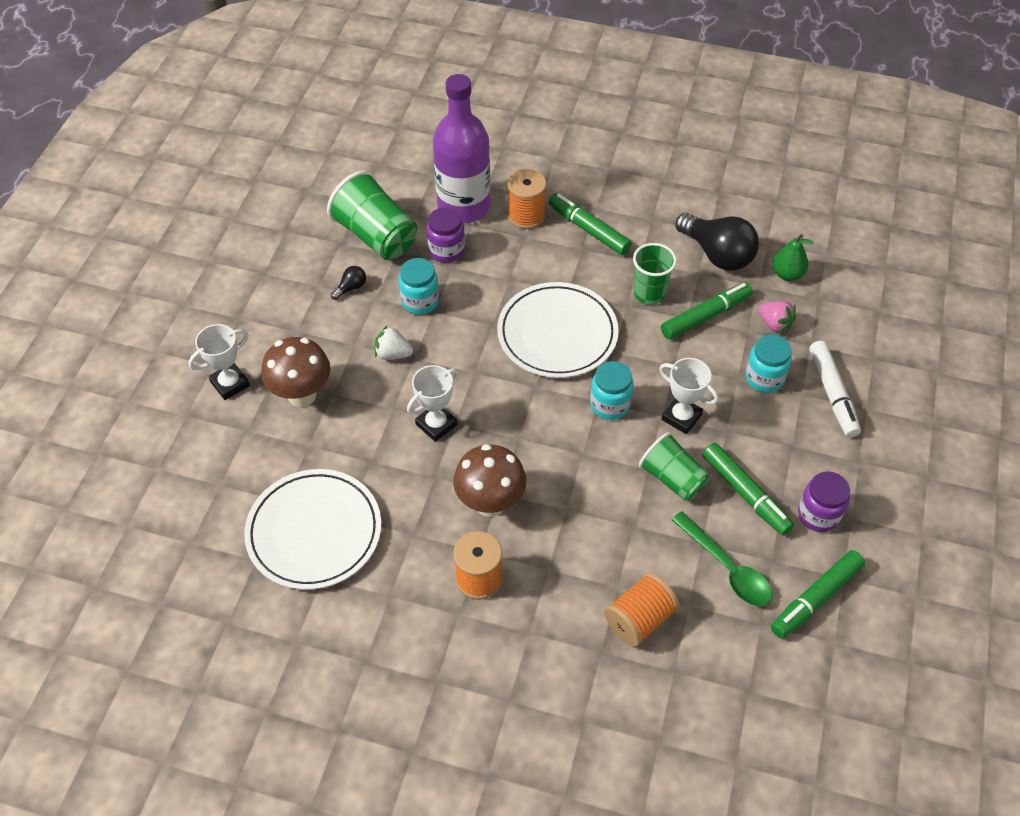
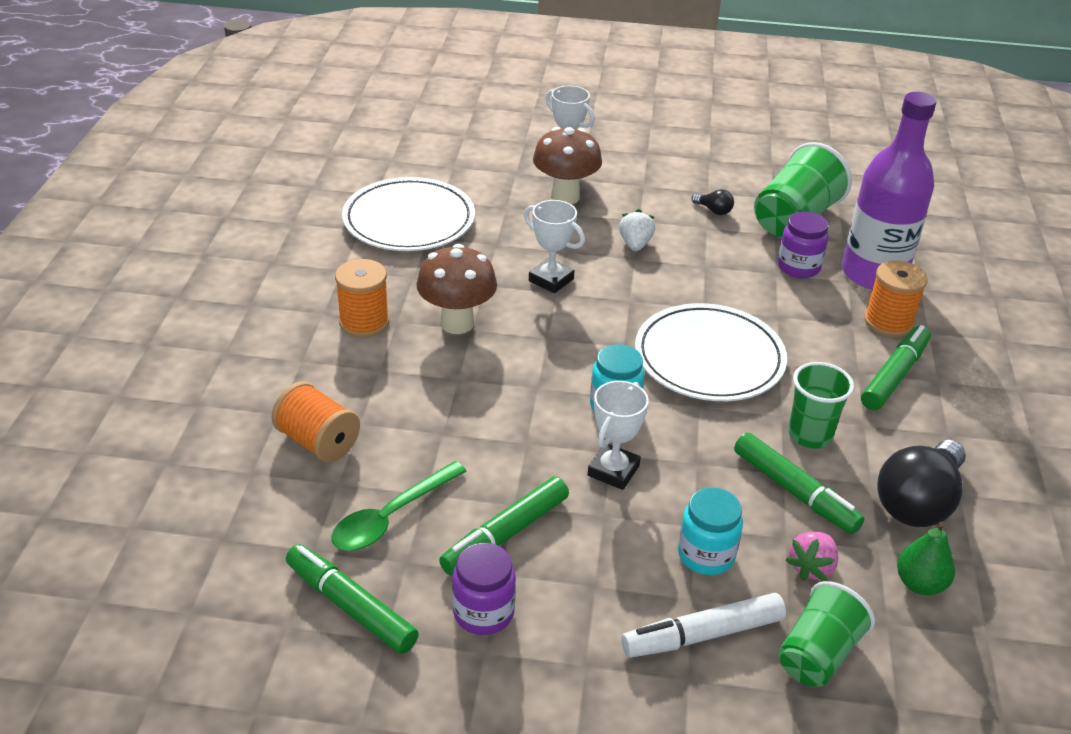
camera: 80 degrees right, 15 degrees down
(420, 301) = (715, 255): turquoise jar -> none
(672, 478) = (516, 464): green cup -> green cup (817, 654)

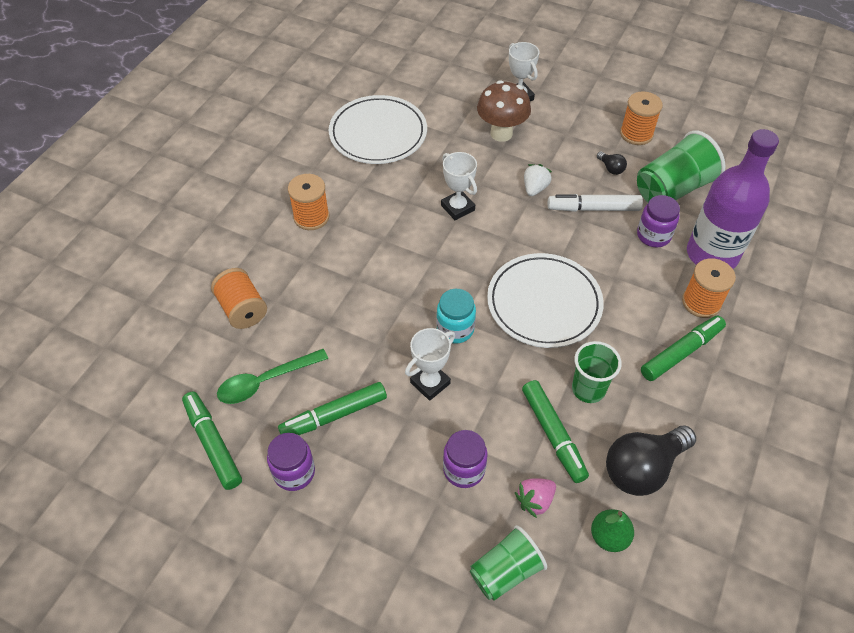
camera: 20 degrees right, 15 degrees up
(457, 323) = (374, 232): brown mushroom -> none
(702, 635) = (432, 532): white marker -> white marker (593, 208)
(706, 555) = (464, 469): turquoise jar -> purple jar
(724, 173) = (636, 134): none -> orange spool

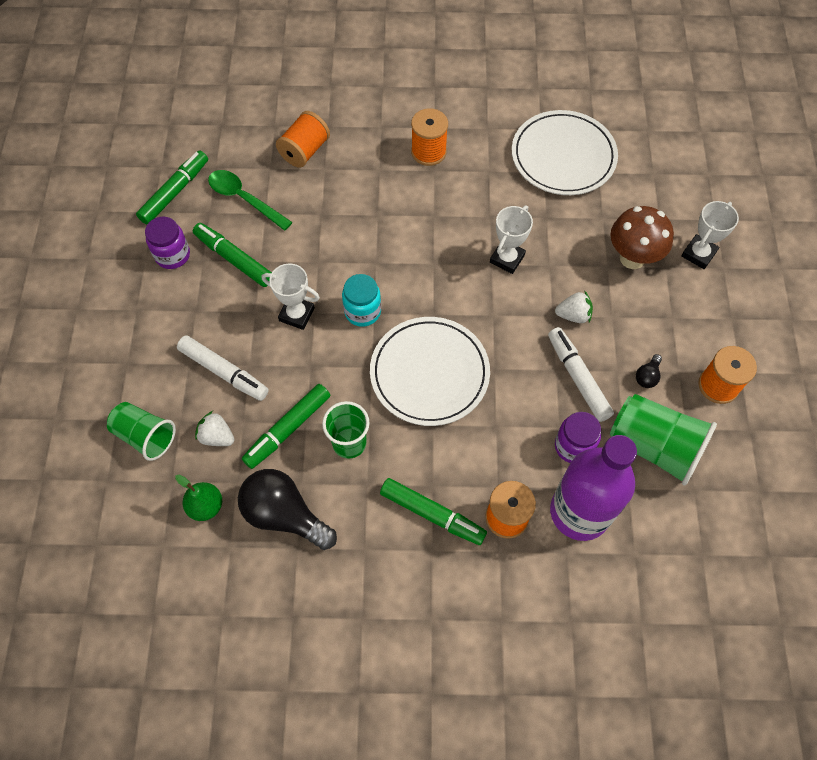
camera: 65 degrees right, 10 degrees up
(464, 469) = (224, 372): purple jar -> white marker
(535, 501) = (217, 436): pink strawberry -> white strawberry

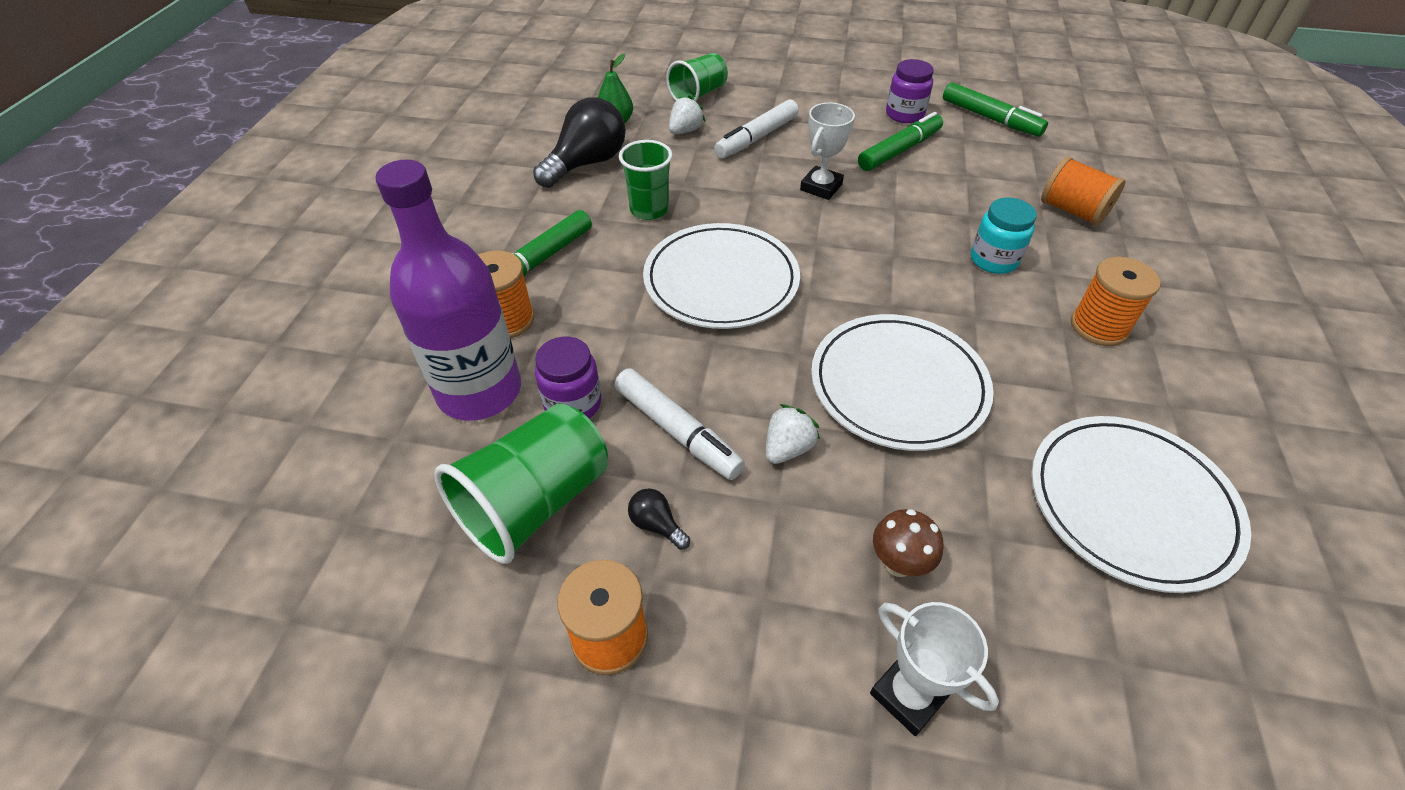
camera: 100 degrees right, 15 degrees down
(244, 199) = (986, 162): green spoon -> none
(288, 429) = (679, 171): green marker -> none
(362, 311) = (819, 235): turquoise jar -> turquoise jar (993, 260)
(507, 259) = (898, 385): white trophy -> white plate
(573, 315) = (787, 448): white strawberry -> white strawberry turned 150 degrees counterclockwise
(578, 377) = (677, 431): white marker -> white marker turned 60 degrees clockwise
(632, 258) = (898, 564): brown mushroom -> brown mushroom, size x0.59

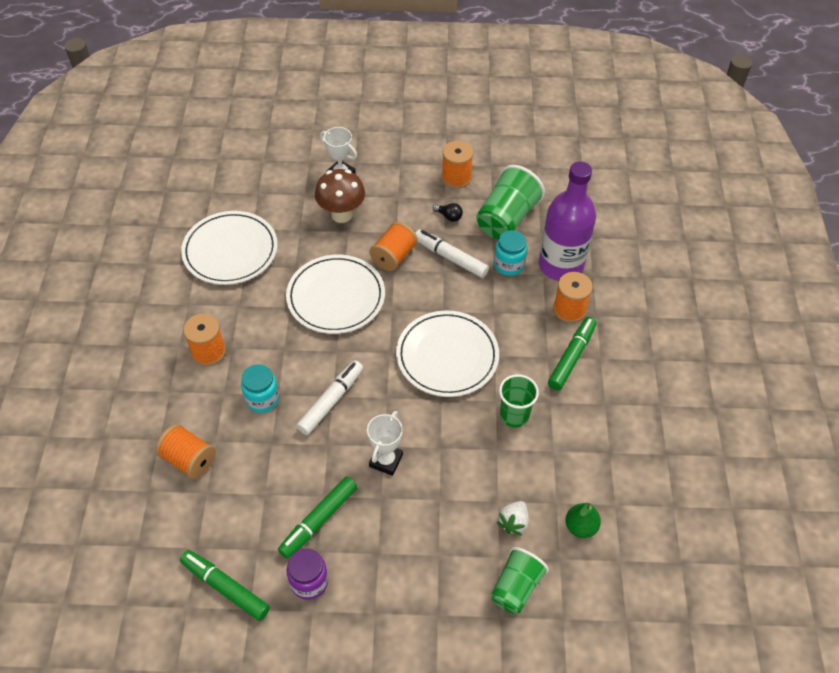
camera: 170 degrees right, 5 degrees up
(573, 404) = (509, 265): purple jar -> turquoise jar
(587, 163) = (582, 463): black light bulb -> none
(756, 138) = (447, 521): white marker -> white marker (331, 401)
(787, 448) = (394, 256): white strawberry -> orange spool
(898, 564) = (341, 215): brown mushroom -> brown mushroom, size x1.71

